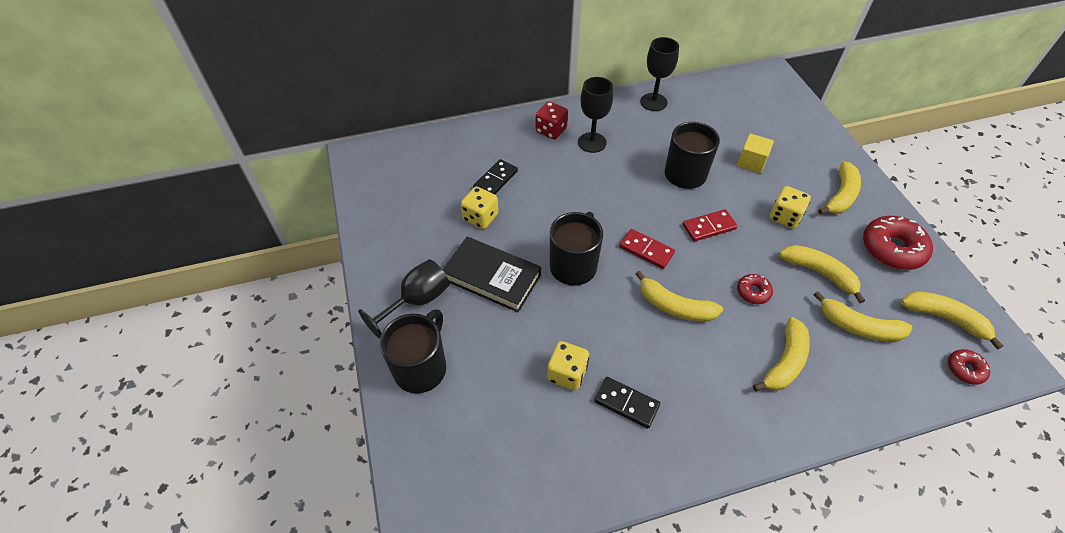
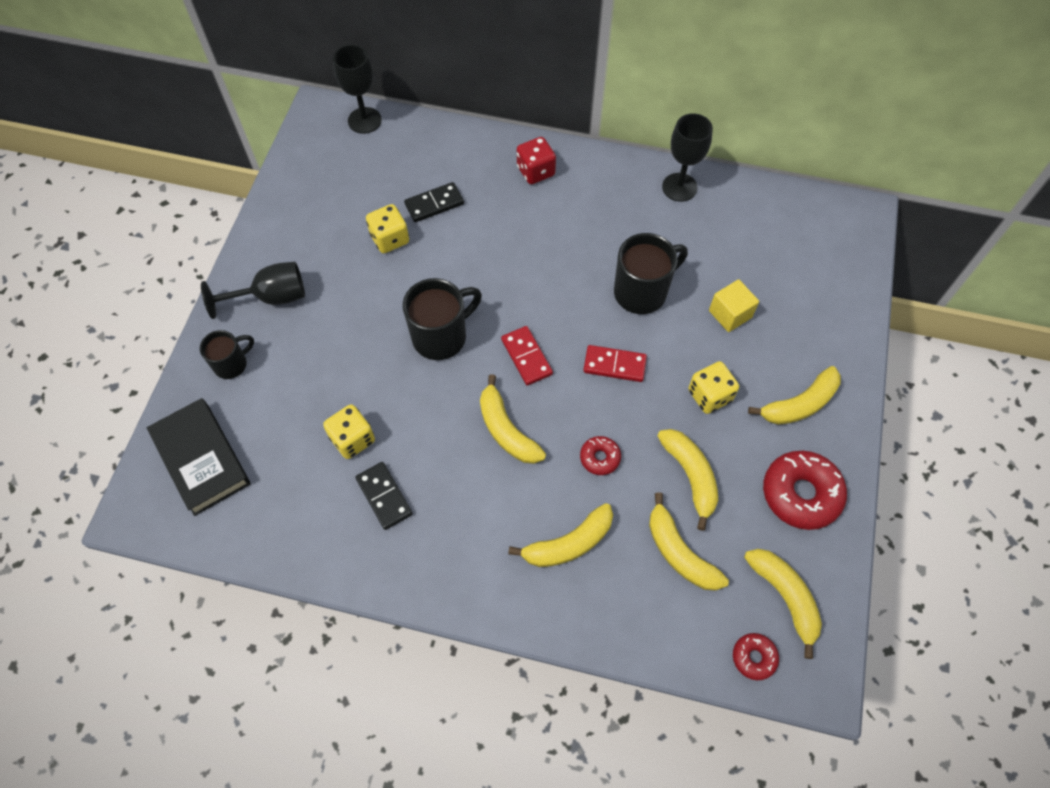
camera: 30 degrees right, 10 degrees up
(421, 368) = (232, 364): black mug -> black mug, size x0.60
(492, 277) = (355, 308): black book -> black book (201, 459)
(592, 142) = (568, 206): black goblet -> black goblet (364, 120)

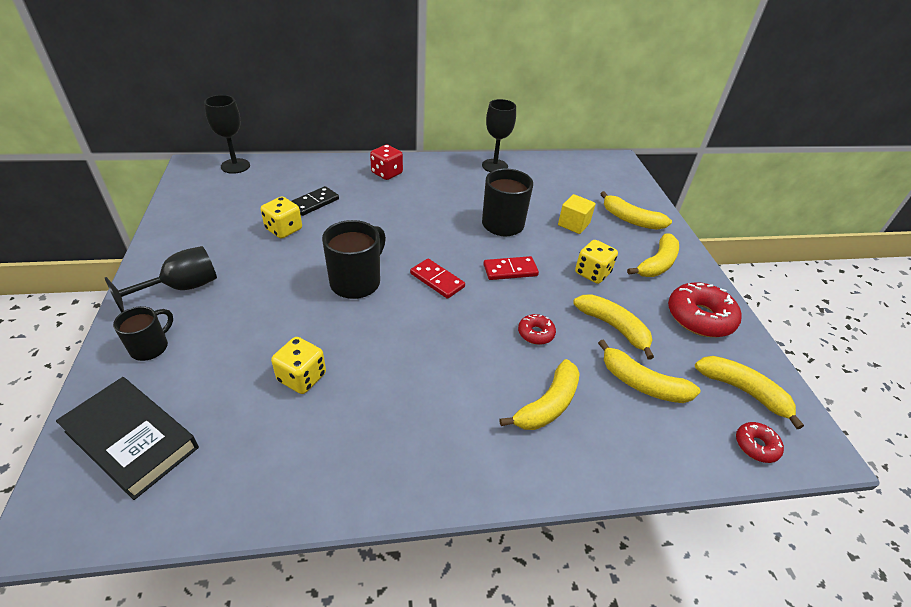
camera: 25 degrees left, 20 degrees down
(384, 496) = (353, 417): black domino -> none
(506, 430) = (446, 334): yellow banana -> yellow banana (631, 220)

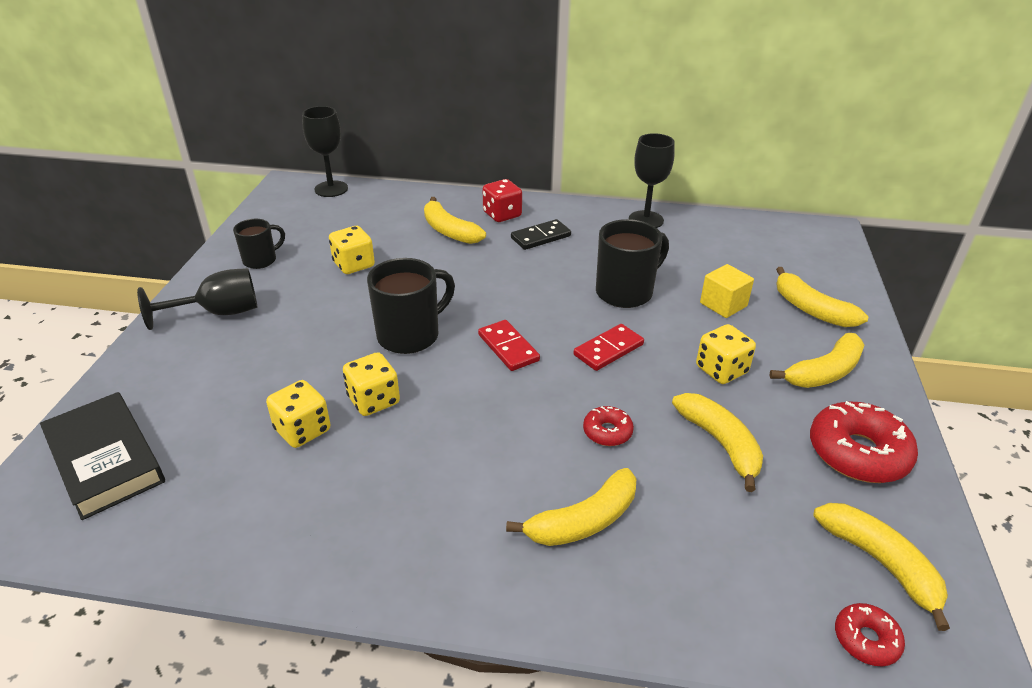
camera: 20 degrees right, 5 degrees down
(151, 347) = (163, 369): black mug -> black mug (261, 260)
(314, 203) = (401, 239): black domino -> black domino (541, 237)
(350, 341) = (373, 400): none -> yellow dice
(510, 270) = (608, 349): red domino -> red domino turned 45 degrees counterclockwise
(642, 384) = (728, 522): yellow banana -> yellow banana (449, 231)

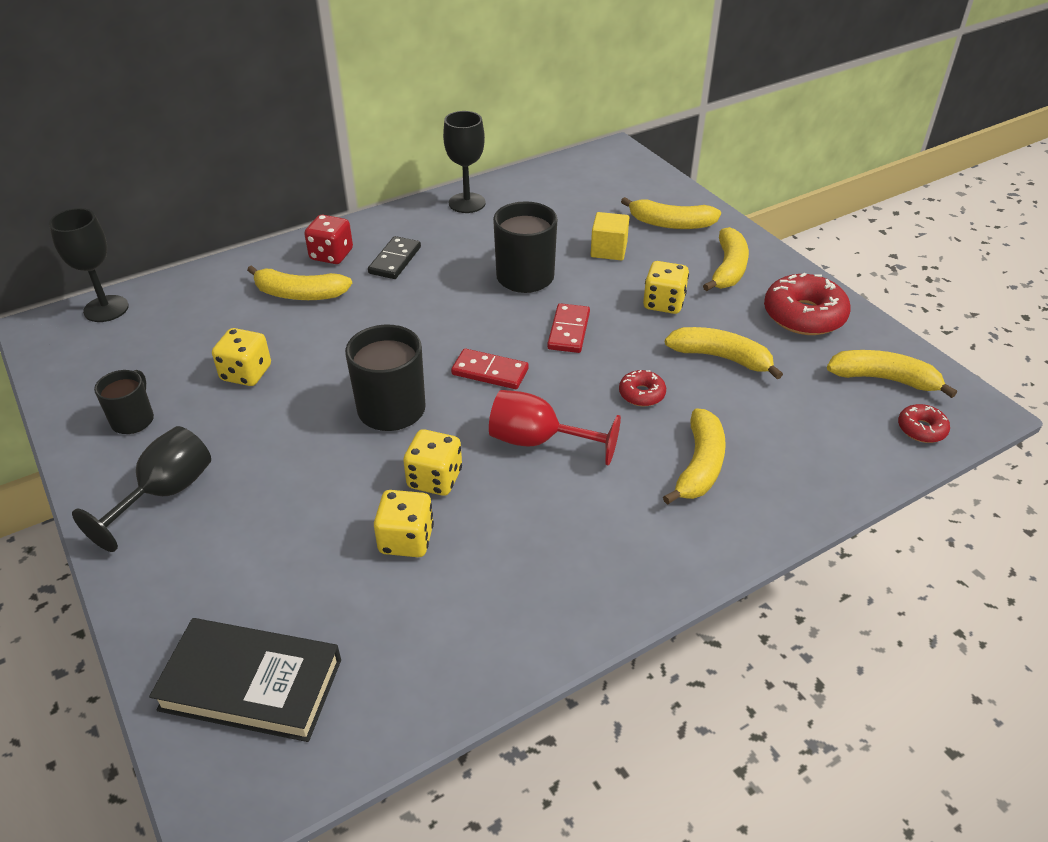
camera: 40 degrees left, 5 degrees up
(478, 418) = (538, 441): none -> red goblet

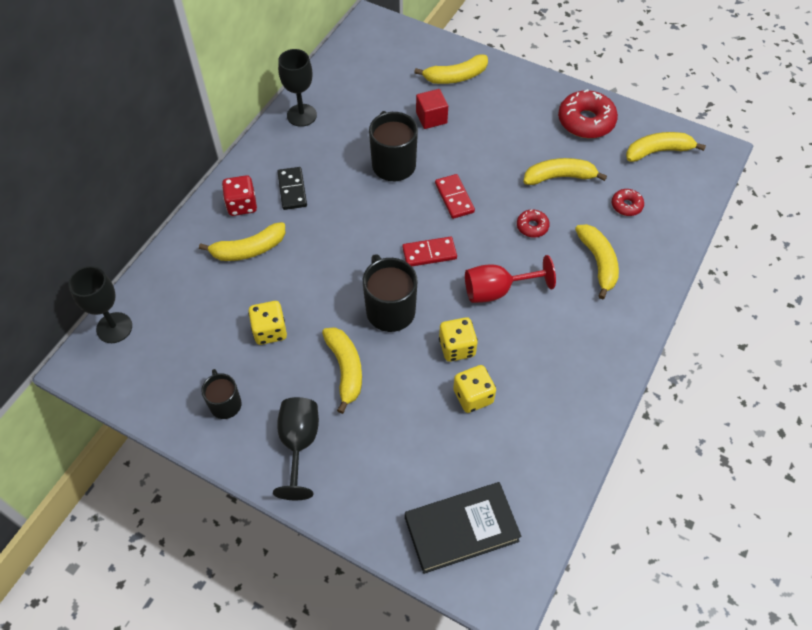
camera: 30 degrees left, 15 degrees up
(608, 250) = (431, 118): yellow cube -> red cube
(663, 303) = (497, 148): yellow dice -> none
(728, 268) = (517, 101): yellow banana -> yellow banana (345, 369)
(921, 429) = (697, 179): red donut -> red donut (626, 205)

